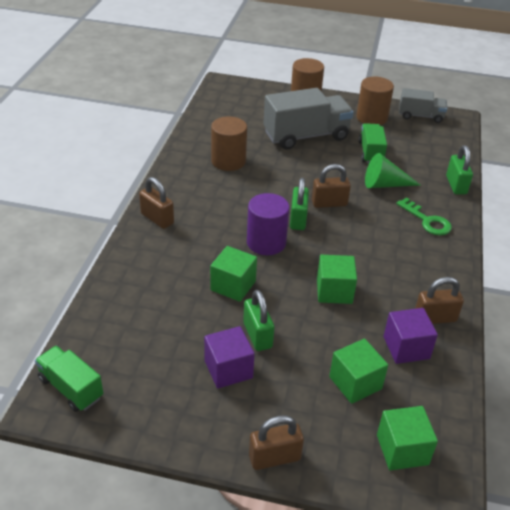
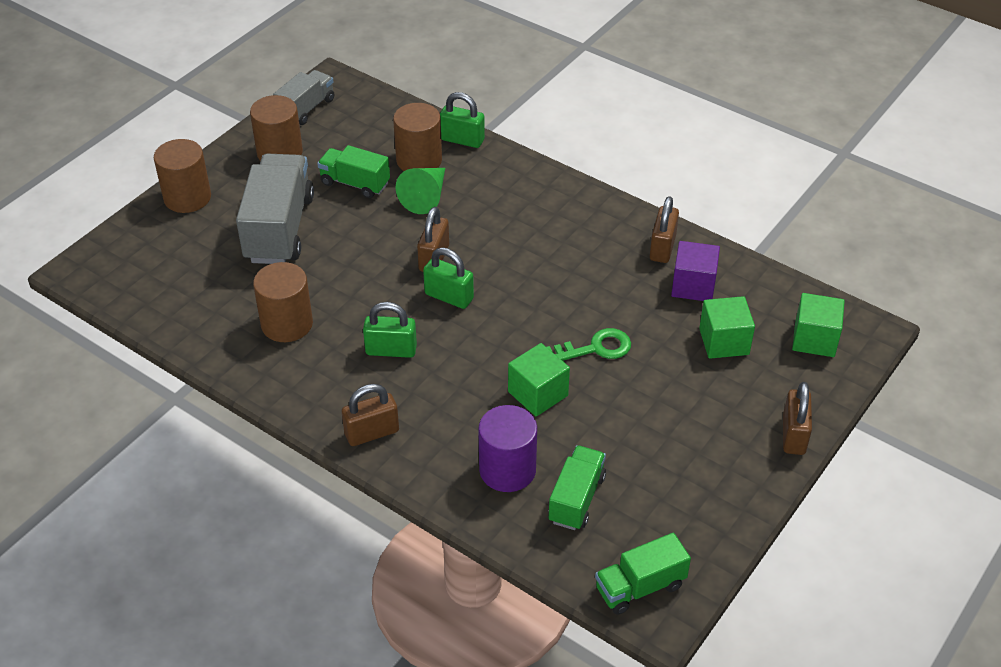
camera: 65 degrees left, 5 degrees up
(142, 331) = (576, 499): none -> green truck
(228, 369) = (666, 437): purple cube -> none
(257, 335) = (627, 397): green padlock -> green padlock (391, 350)
(266, 242) = (476, 340): purple cylinder -> purple cylinder (507, 470)
(334, 291) = (588, 309): green cube -> none
(417, 172) = (419, 160): none -> brown cylinder
(427, 221) = (511, 189): green key -> green key (595, 348)

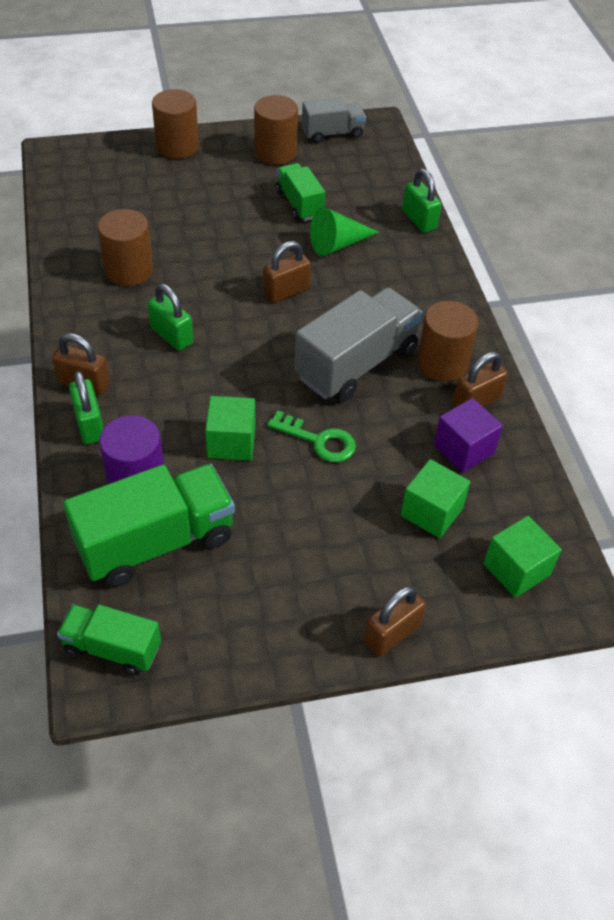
camera: 40 degrees right, 5 degrees up
(279, 229) = (208, 203): grey truck -> grey truck (356, 364)
(419, 160) = (367, 215): brown cylinder -> brown cylinder (442, 363)
(449, 297) = (261, 326): green padlock -> green padlock (89, 425)
(576, 499) = (156, 542): green truck -> green truck, size x1.74

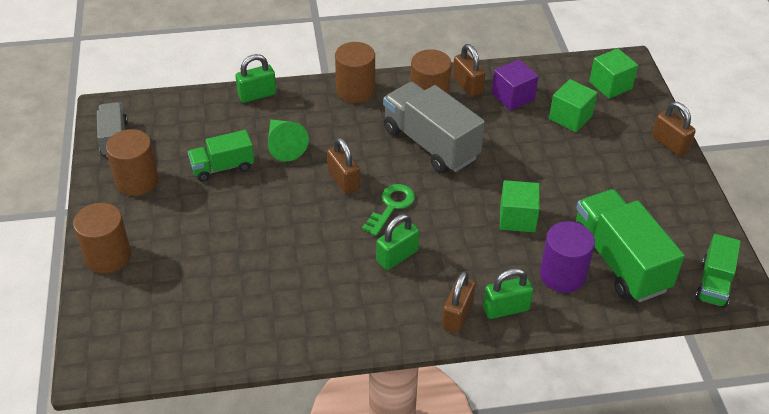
camera: 85 degrees left, 5 degrees down
(129, 270) = (306, 289): brown cylinder -> brown cylinder (355, 90)
(318, 440) = (511, 169): green key -> green key (391, 206)

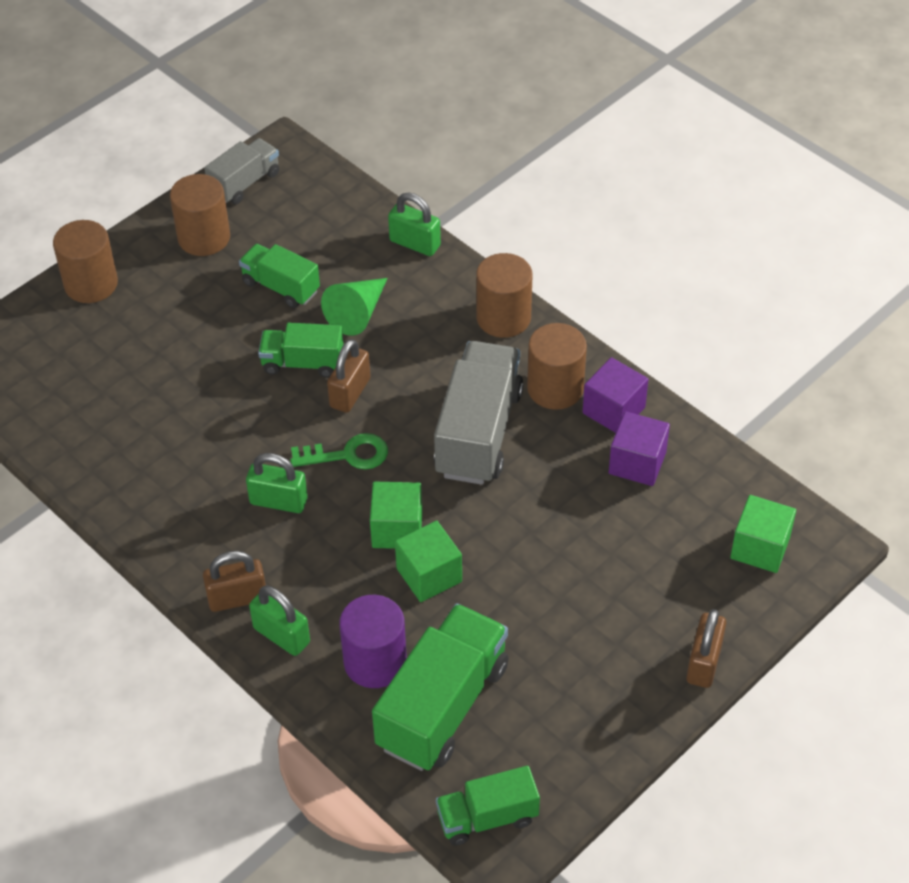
camera: 55 degrees right, 5 degrees up
(296, 189) = (303, 363): none -> green truck
(467, 86) = (613, 410): brown padlock -> purple cube
(570, 117) = (654, 537): green cube -> green cube (397, 529)

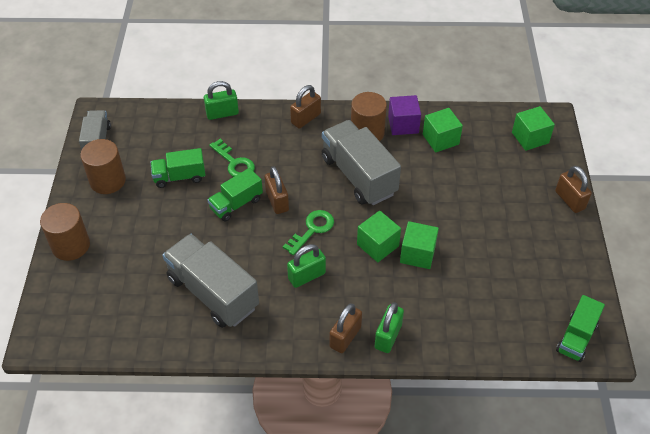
camera: 45 degrees left, 0 degrees up
(165, 442) = (213, 293): none -> grey truck
(281, 635) = (388, 336): green padlock -> green padlock turned 60 degrees counterclockwise
(358, 313) = (234, 163): green cone -> green key
(375, 662) = (444, 312): purple cylinder -> none
(442, 706) = (497, 306): green truck -> none
(503, 318) = (306, 118): brown cylinder -> brown padlock
(637, 463) = (440, 139): purple cube -> green cube

